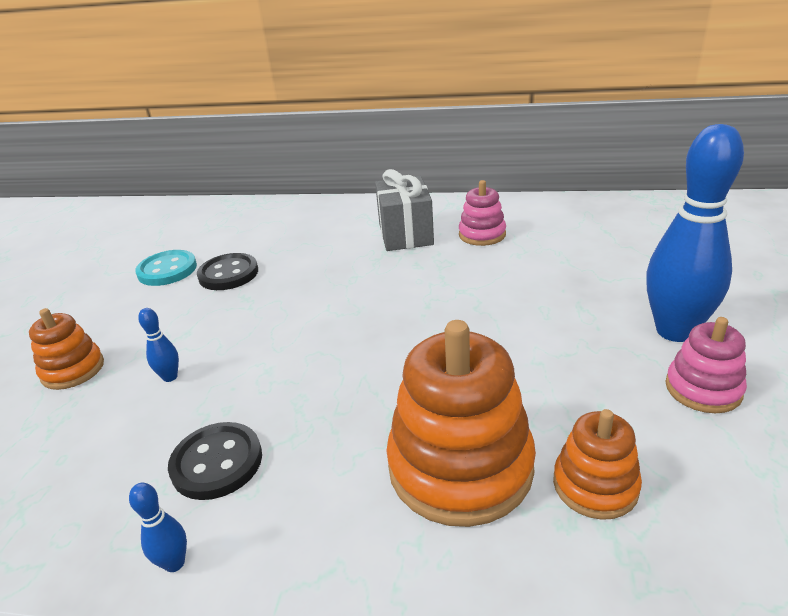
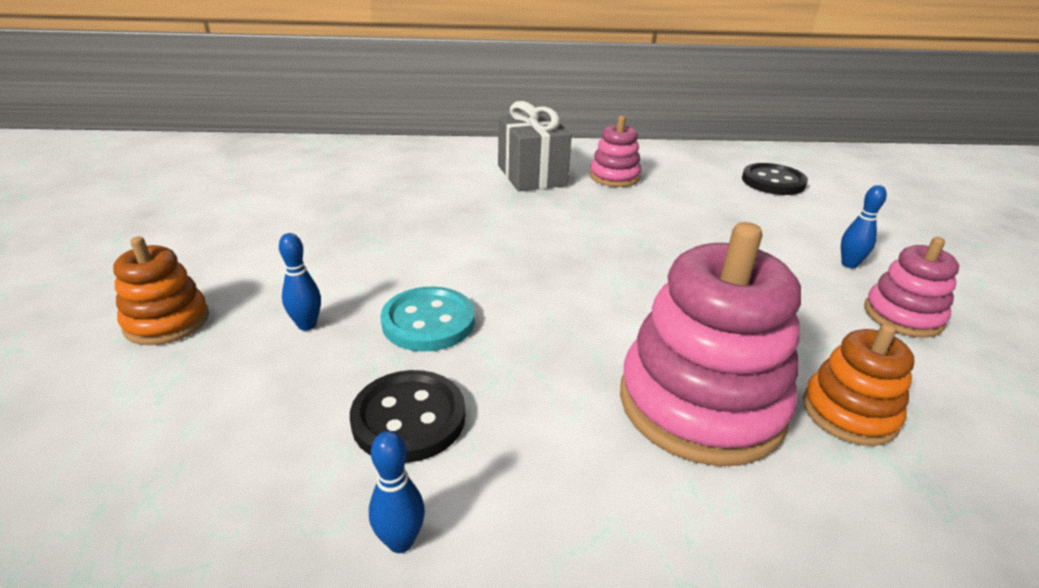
camera: 15 degrees left, 0 degrees up
(167, 270) = (256, 209): turquoise button -> turquoise button (428, 322)
(228, 274) = (338, 213): black button -> black button (773, 182)
(460, 466) = (701, 403): orange stacking toy -> pink stacking toy
(675, 331) = (849, 264): blue bowling pin -> blue bowling pin, size x0.40

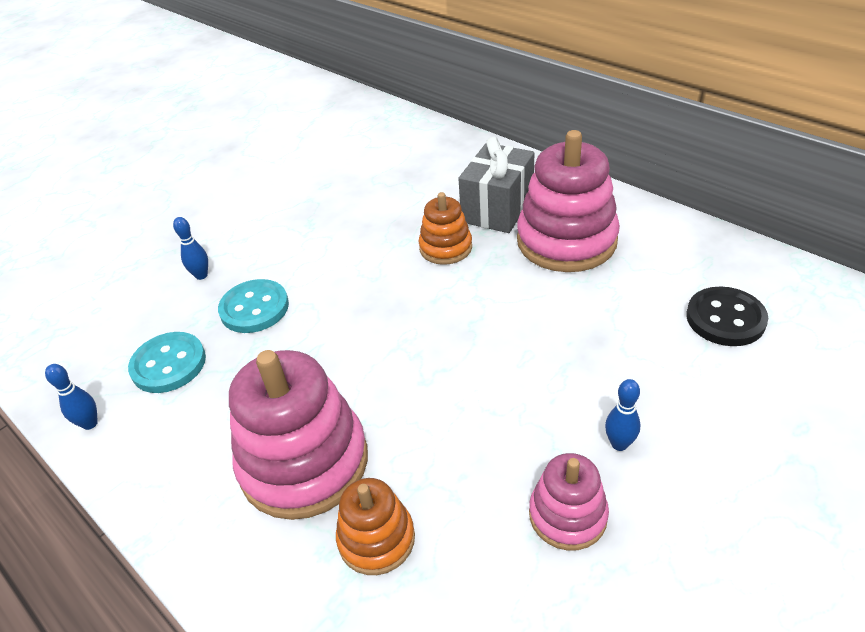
camera: 50 degrees right, 10 degrees up
(167, 321) = (154, 238): orange stacking toy -> orange stacking toy (445, 248)
(409, 418) = (169, 364): black button -> turquoise button
(614, 177) = (566, 241): pink stacking toy -> pink stacking toy, size x1.84

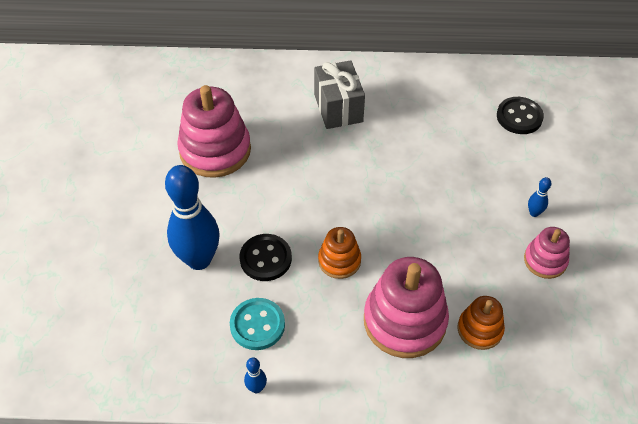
camera: 45 degrees left, 10 degrees up
(201, 275) = (199, 259): blue bowling pin -> blue bowling pin, size x2.49
(254, 308) = (265, 258): turquoise button -> black button
(445, 248) = (336, 152): orange stacking toy -> orange stacking toy (339, 261)
(566, 241) = (400, 110): pink stacking toy -> pink stacking toy (215, 150)

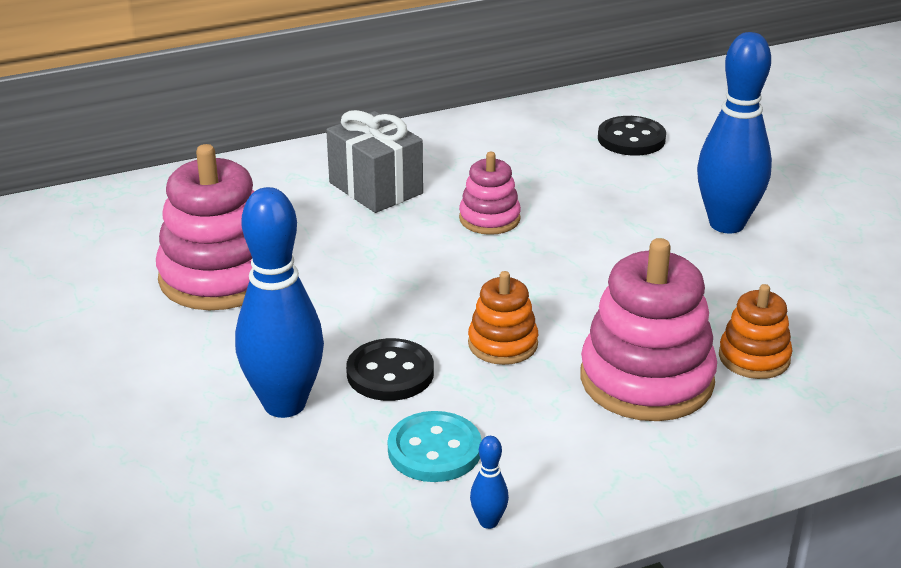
camera: 25 degrees left, 20 degrees down
(534, 213) = (726, 224): blue bowling pin -> blue bowling pin, size x2.49
(545, 260) = (779, 266): pink stacking toy -> pink stacking toy (489, 219)

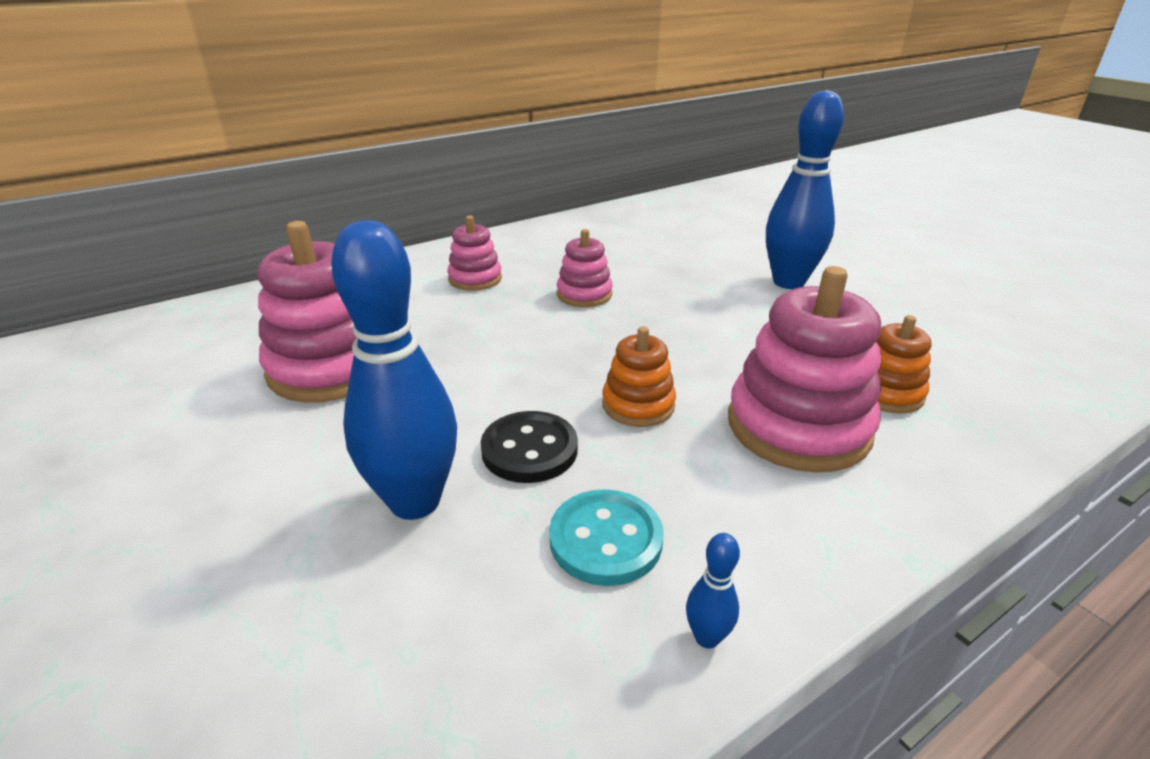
camera: 10 degrees left, 0 degrees up
(375, 188) = (475, 279): grey gift -> pink stacking toy
(631, 139) = (678, 229): black button -> none

